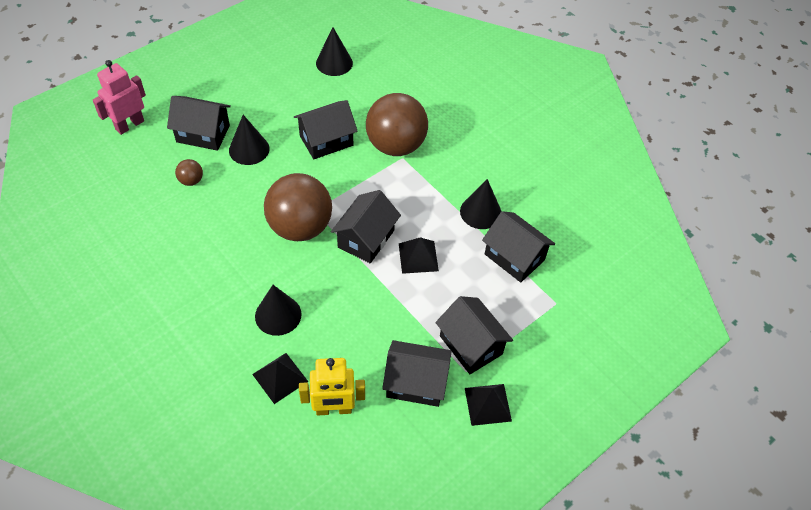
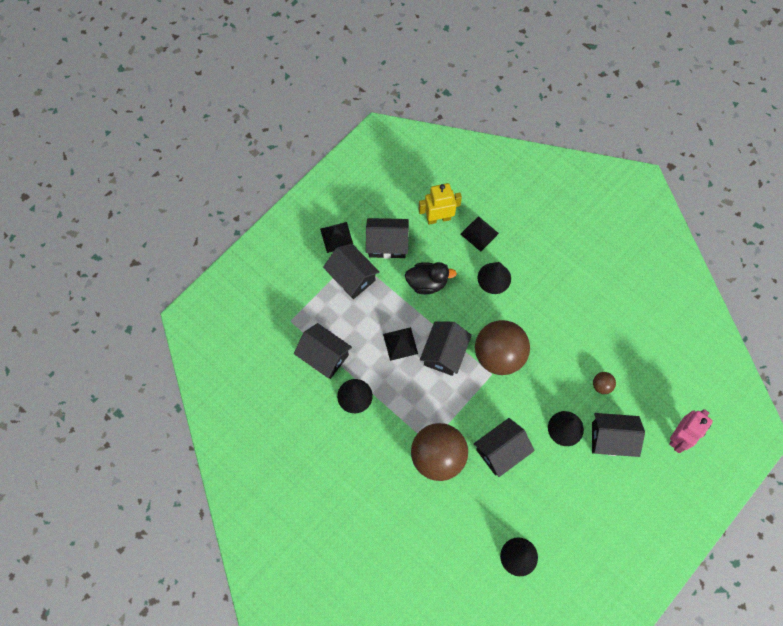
camera: 175 degrees right, 15 degrees up
(369, 322) = (427, 283): none -> black duck

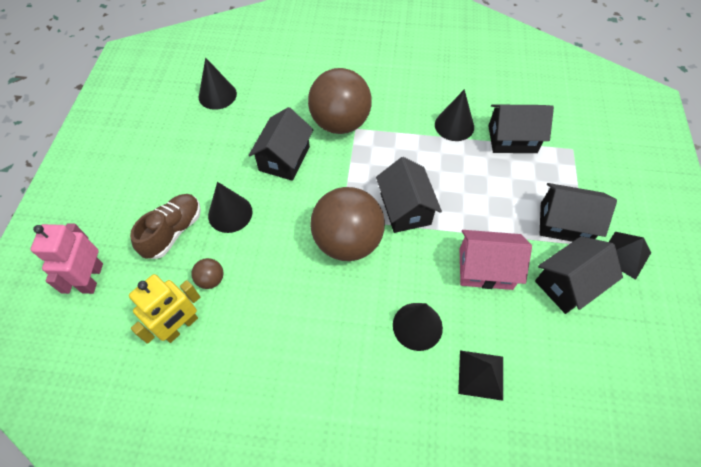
camera: 145 degrees right, 10 degrees down
(400, 344) = (455, 191): black pyramid -> none
(427, 283) = (485, 269): black duck -> pink house
(438, 218) = (545, 359): yellow robot -> yellow robot (181, 327)
(611, 439) = (173, 231): black house -> brown shoe

